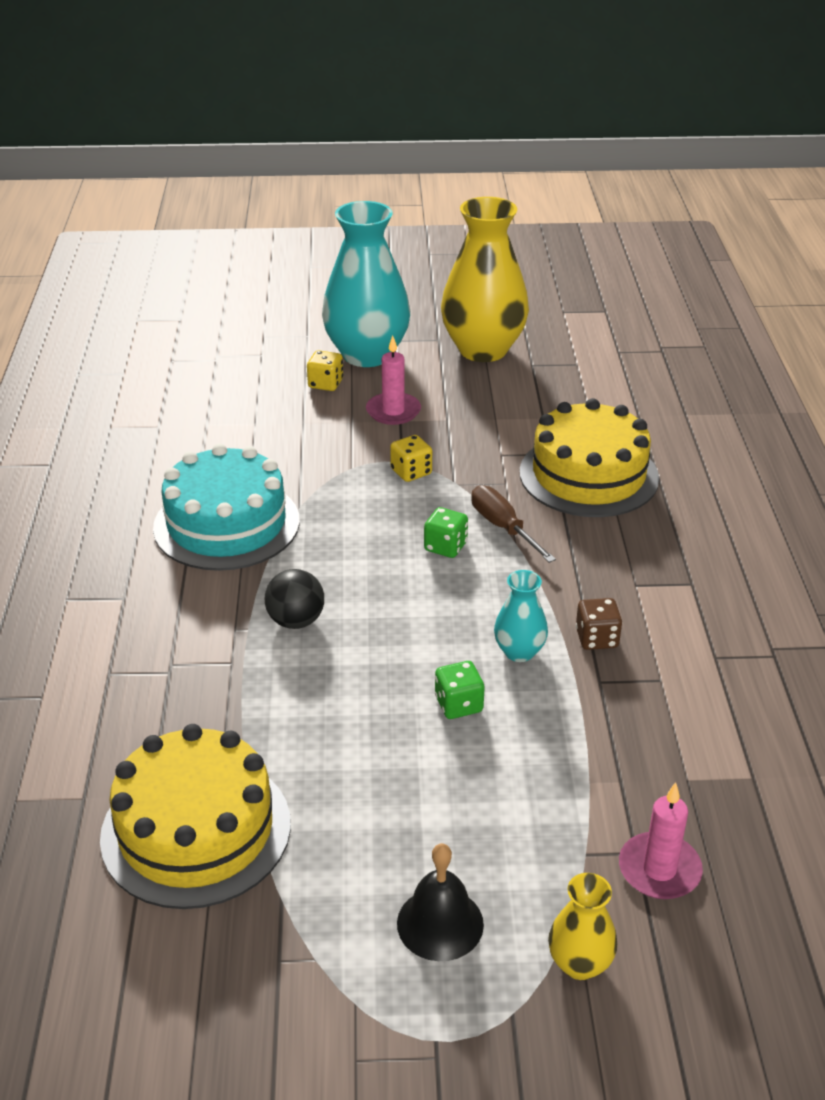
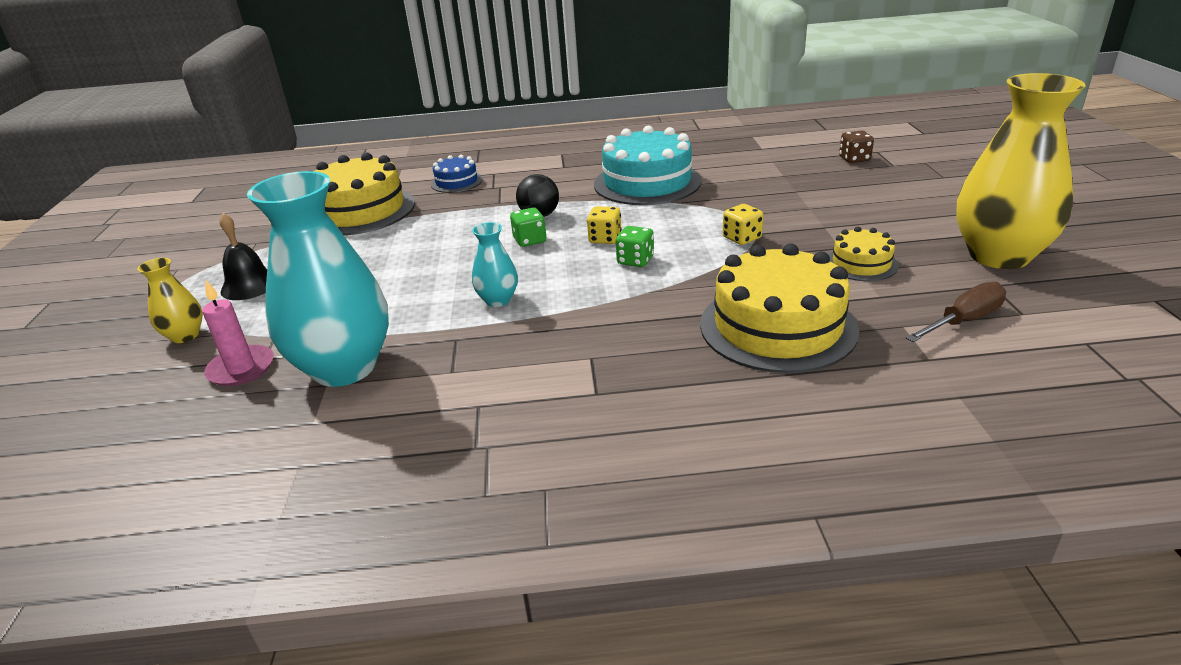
camera: 90 degrees right, 5 degrees down
(125, 716) = (456, 182): none -> blue cake
(325, 384) = (864, 192): yellow dice -> yellow dice (605, 239)
(367, 354) = (932, 203): turquoise vase -> turquoise vase (344, 367)
(393, 411) = (838, 222): pink candle -> none
(458, 705) = (442, 279): green dice -> green dice (530, 240)
(483, 415) = (861, 264): none -> yellow cake
(503, 527) = (670, 284): brown screwdriver -> brown screwdriver (963, 320)
(596, 638) = (511, 336): brown dice -> brown dice (854, 159)

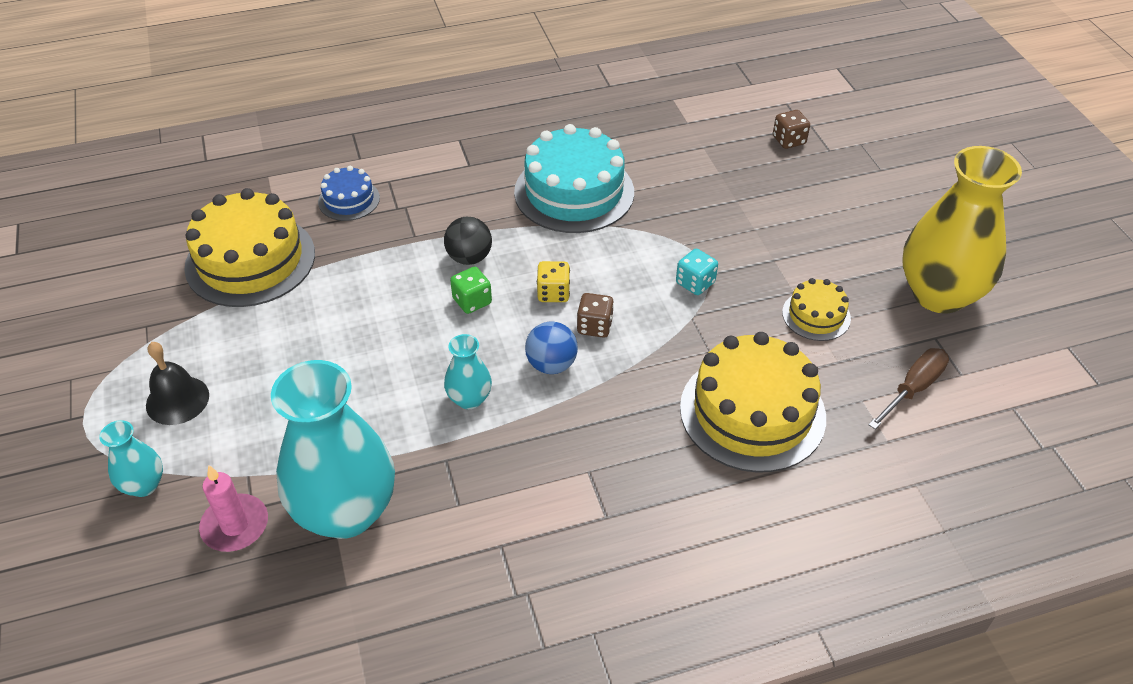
camera: 15 degrees left, 15 degrees up
(185, 336) = (144, 485): yellow vase -> turquoise vase
(584, 282) = (551, 364): none -> blue ball
(635, 260) = (594, 326): green dice -> brown dice
(742, 238) = (695, 283): yellow dice -> turquoise dice

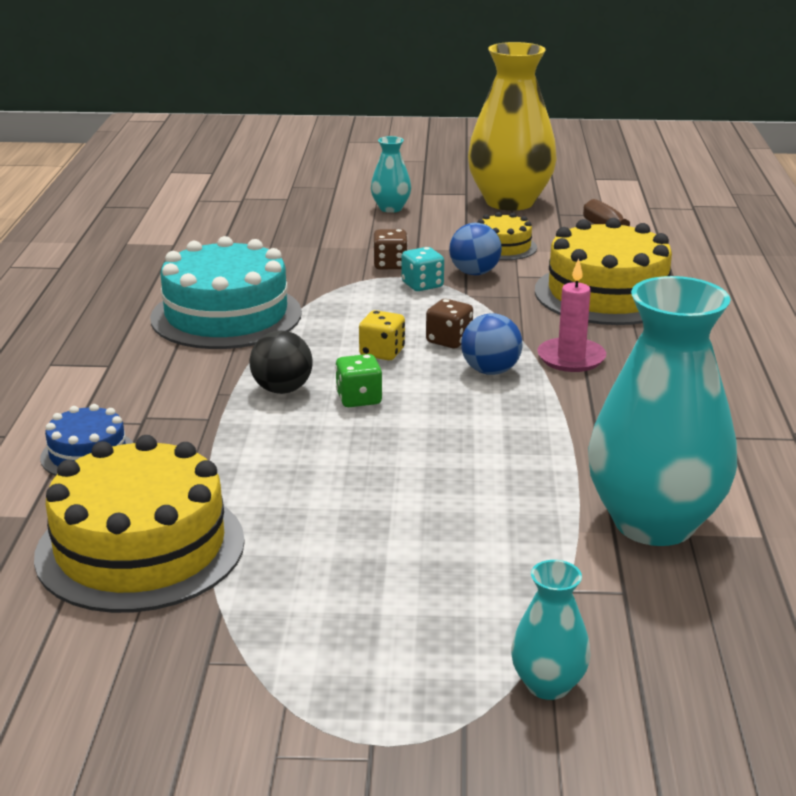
camera: 70 degrees left, 20 degrees down
(177, 400) = (393, 640): black bell -> none
(235, 525) = (649, 608): pink candle -> pink candle (571, 358)
(469, 399) = (515, 423): turquoise vase -> turquoise vase (391, 208)
(742, 310) = (474, 273): none -> blue ball
(789, 140) = (255, 210): brown dice -> brown dice (390, 265)

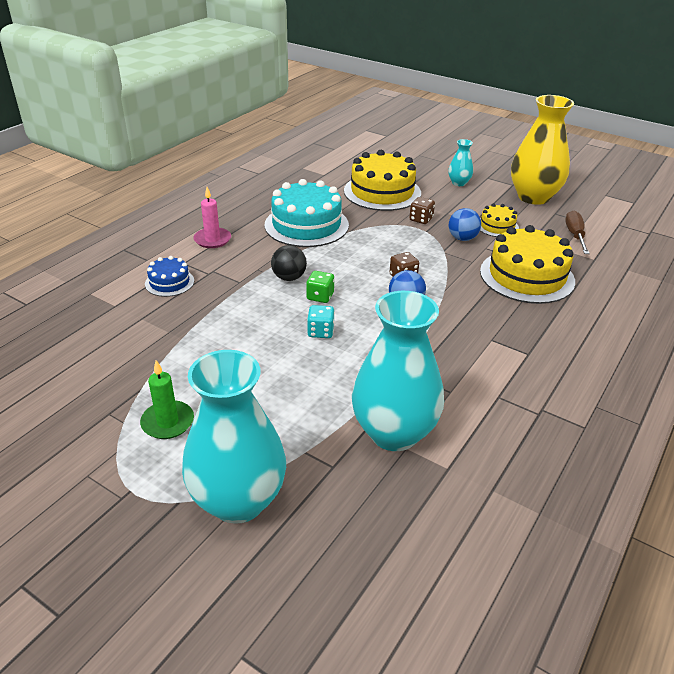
camera: 30 degrees right, 10 degrees up
(140, 548) = (141, 341): yellow cake -> yellow cake (382, 192)
(321, 635) = (168, 422): none -> green candle
(382, 352) = (360, 273): yellow dice -> none
(422, 285) = (425, 237): turquoise dice -> turquoise dice (320, 332)
(548, 685) = (238, 500): turquoise vase -> turquoise vase, size x2.19
(571, 358) = (459, 311): pink candle -> pink candle (212, 240)

